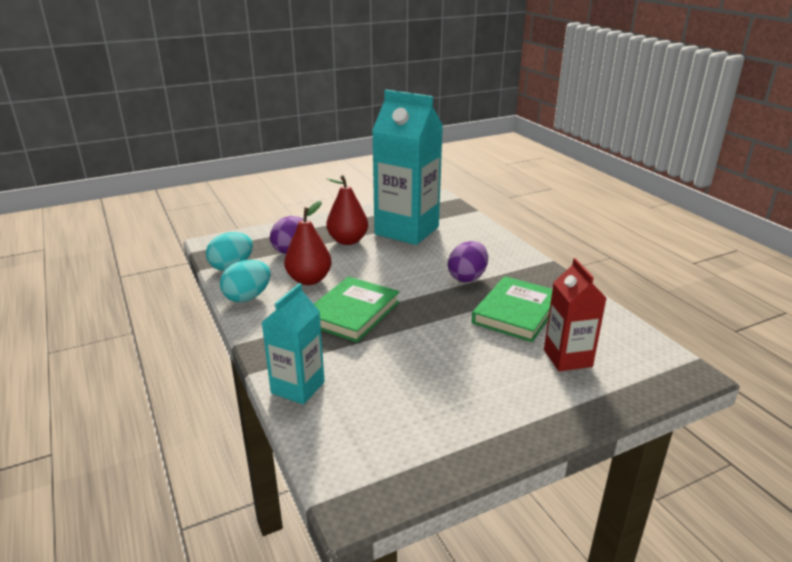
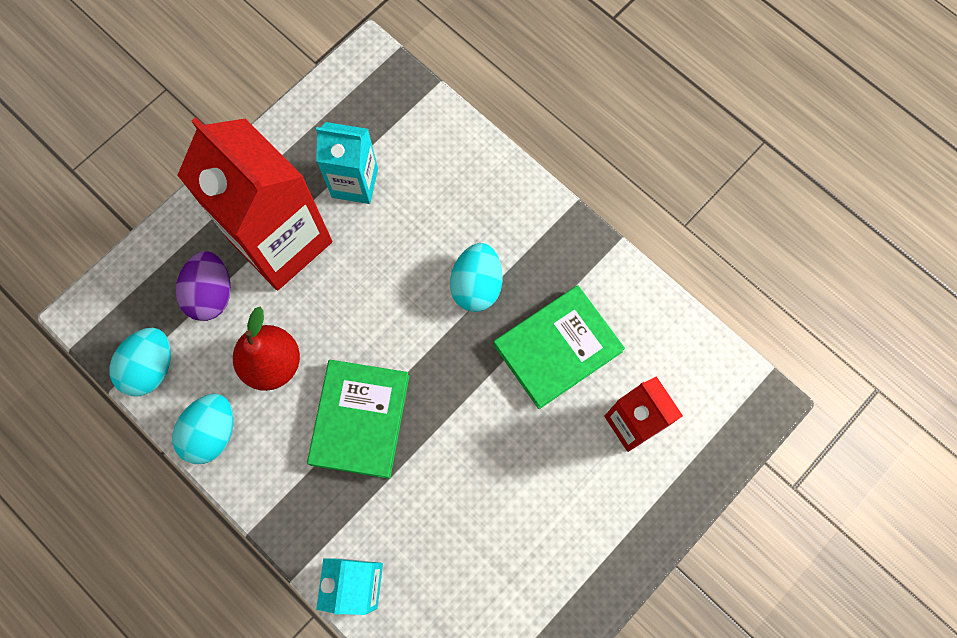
camera: 20 degrees left, 45 degrees up
(348, 241) = (281, 241): red pear -> red carton
(407, 230) = (355, 183): turquoise carton -> turquoise carton, size x0.55
(467, 277) = (476, 285): purple egg -> turquoise egg
(516, 312) = (557, 348): green book -> green book turned 45 degrees clockwise

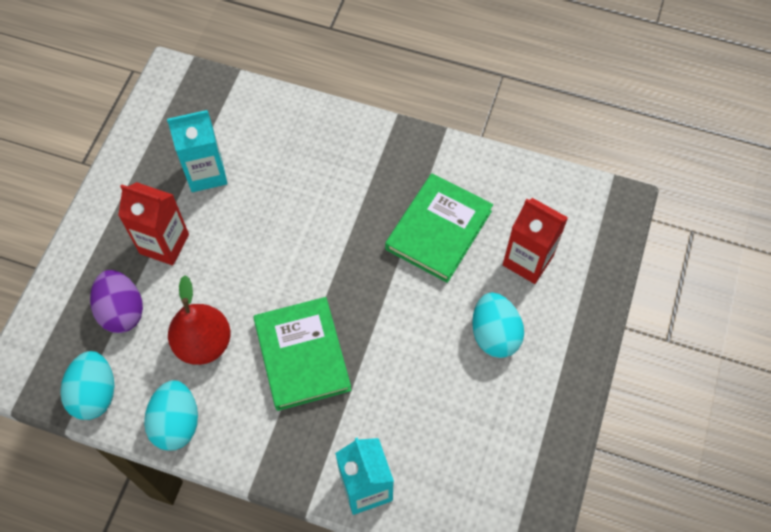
camera: 25 degrees left, 10 degrees down
(281, 241) = (164, 244): red carton -> red carton, size x0.55
(476, 285) = (348, 210): turquoise egg -> turquoise egg (494, 334)

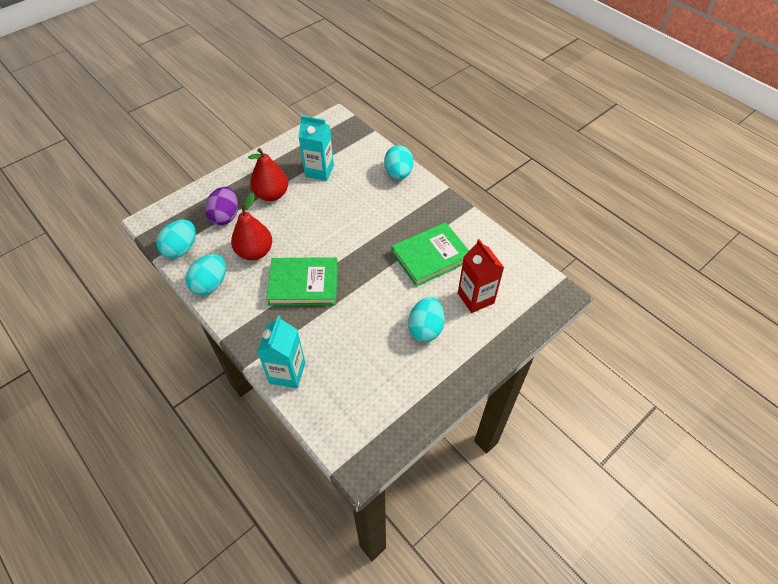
camera: 30 degrees right, 10 degrees down
(164, 244) = (271, 194): red carton -> red pear
(302, 355) = (303, 284): green book -> green book turned 75 degrees clockwise
(318, 125) = (398, 173): none -> turquoise egg

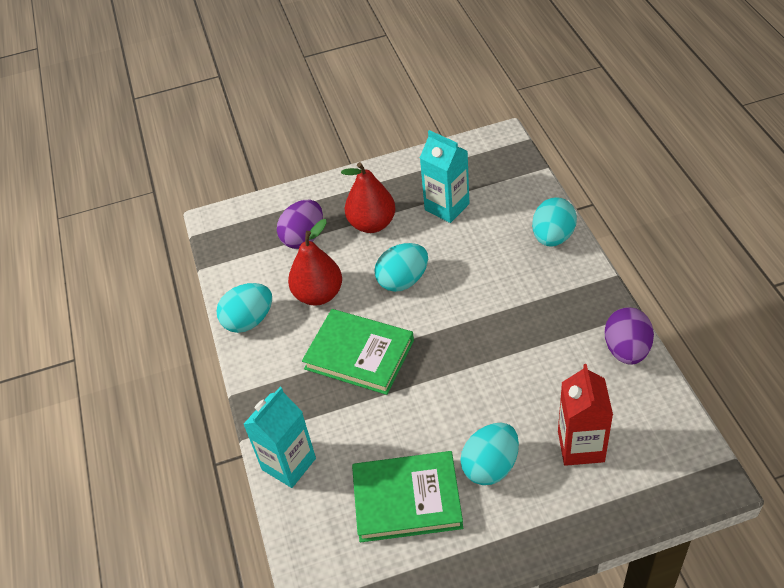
camera: 30 degrees right, 5 degrees down
(181, 249) = (235, 266): turquoise egg -> turquoise egg (403, 281)
(431, 256) = (544, 368): green book -> green book (407, 499)
(476, 231) = (626, 350): none -> purple egg

